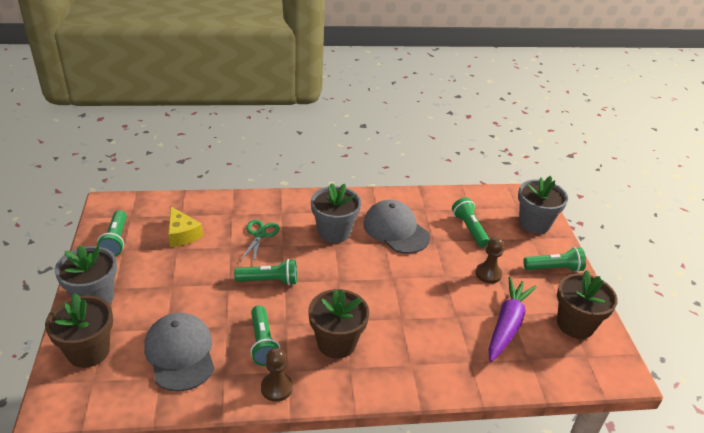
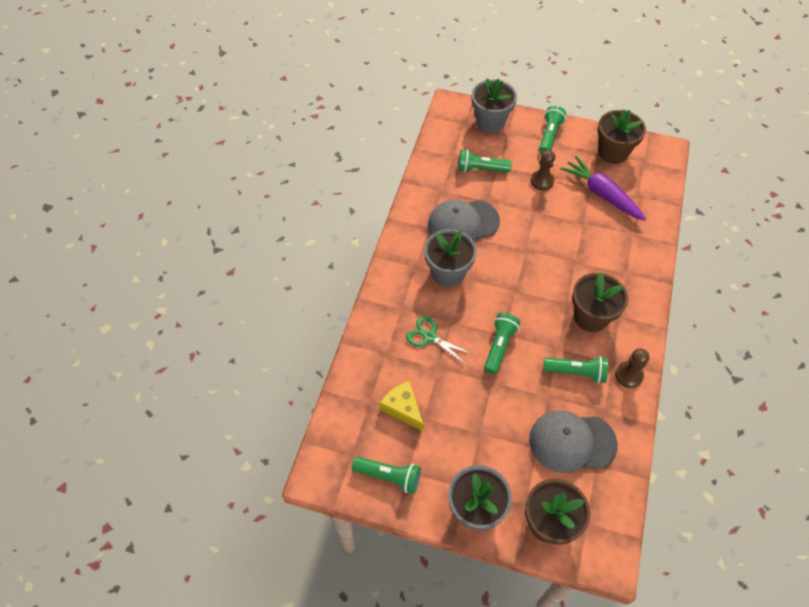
camera: 65 degrees left, 20 degrees up
(182, 234) = (403, 408): yellow cheese -> yellow cheese turned 120 degrees counterclockwise

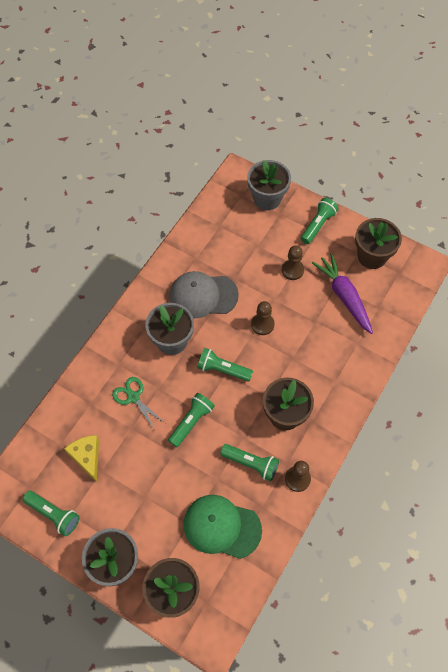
camera: 15 degrees right, 5 degrees up
(481, 169) = (240, 245): green flashlight -> green flashlight (222, 369)
(533, 237) = (262, 324): none -> brown pawn
(572, 442) = (221, 527): grey cap -> green cap

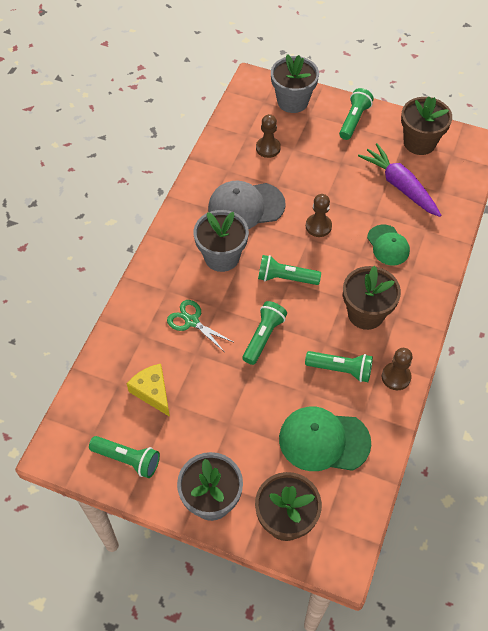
camera: 10 degrees left, 5 degrees down
(292, 270) = (337, 168): brown pawn -> brown pawn (268, 148)
(320, 352) = (388, 245): none -> green cap

